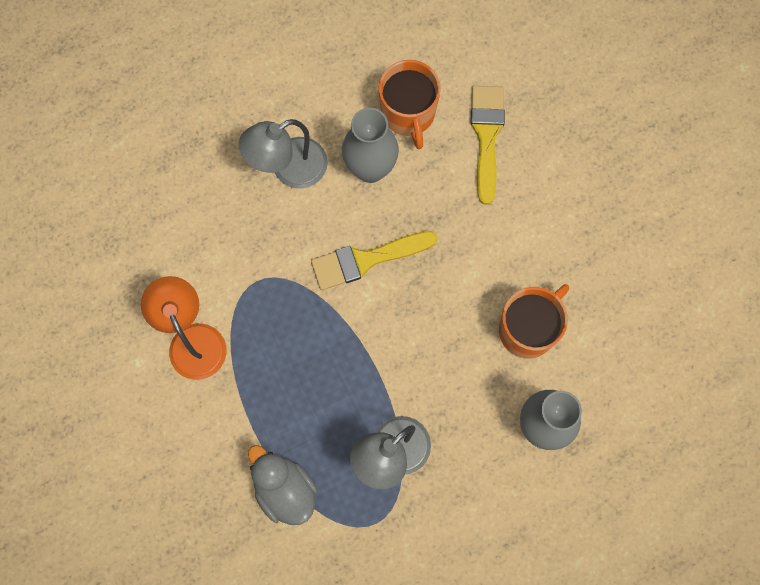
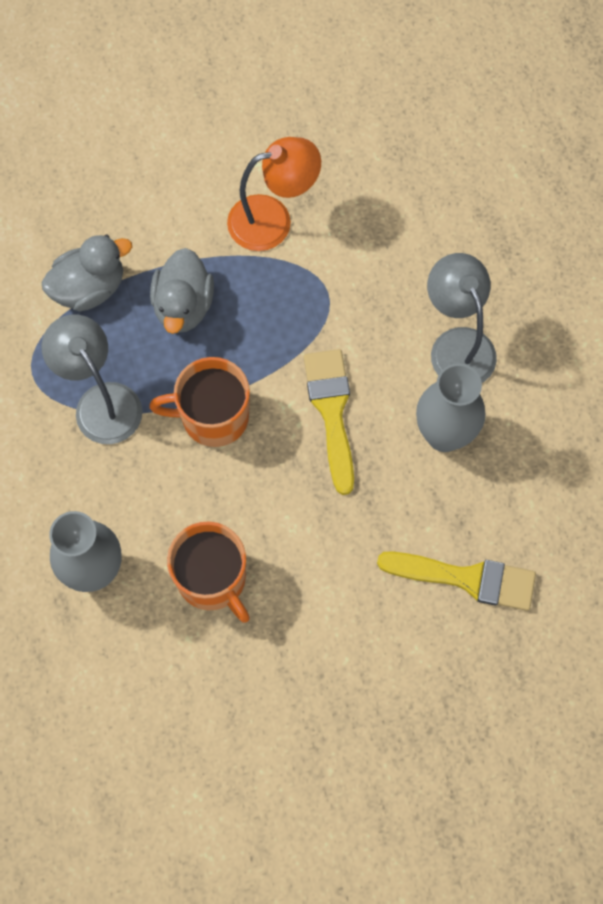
camera: 100 degrees right, 5 degrees down
(289, 402) = (183, 306): none -> grey duck
(408, 113) = (510, 490): orange mug -> orange mug (213, 416)

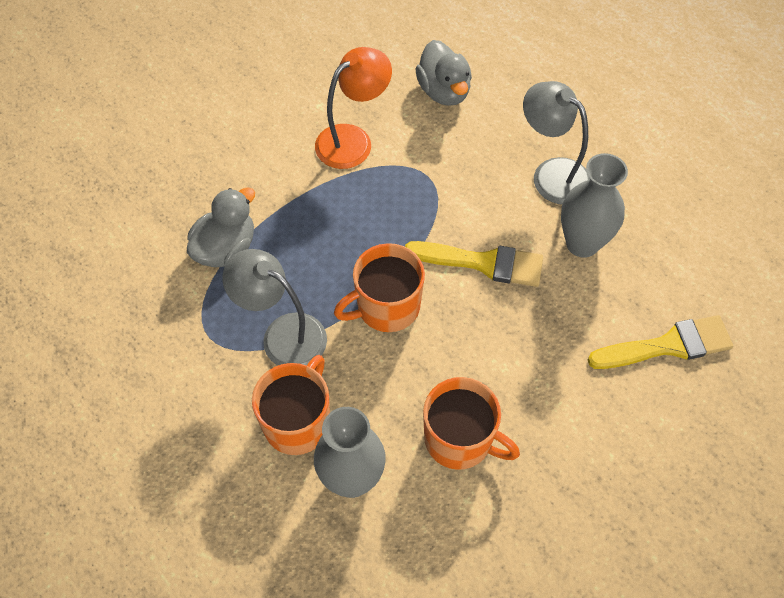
camera: 25 degrees left, 10 degrees down
(73, 494) = (298, 422): none -> orange mug
(183, 306) = (314, 231): grey duck -> grey duck (444, 91)
(331, 412) = (482, 263): yellow brush -> yellow brush turned 135 degrees clockwise

